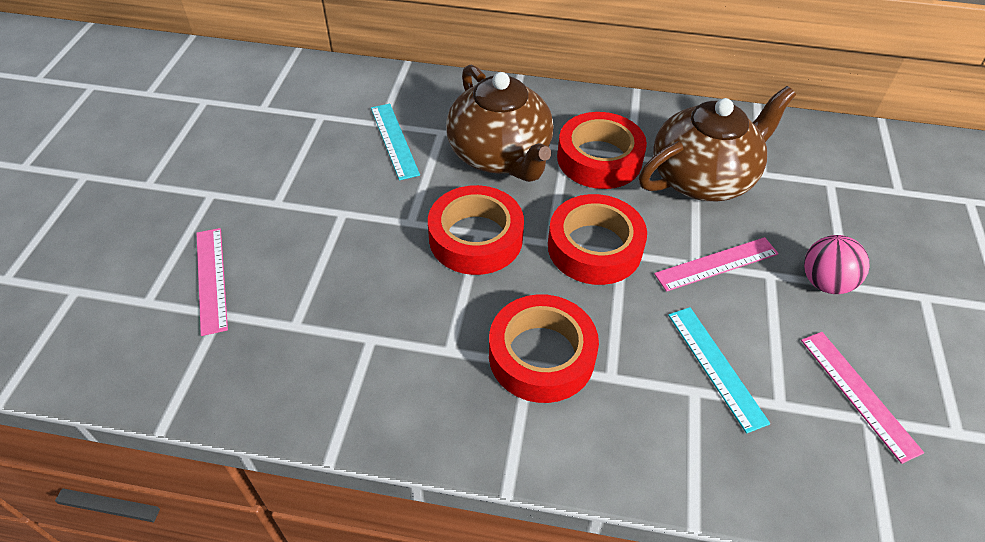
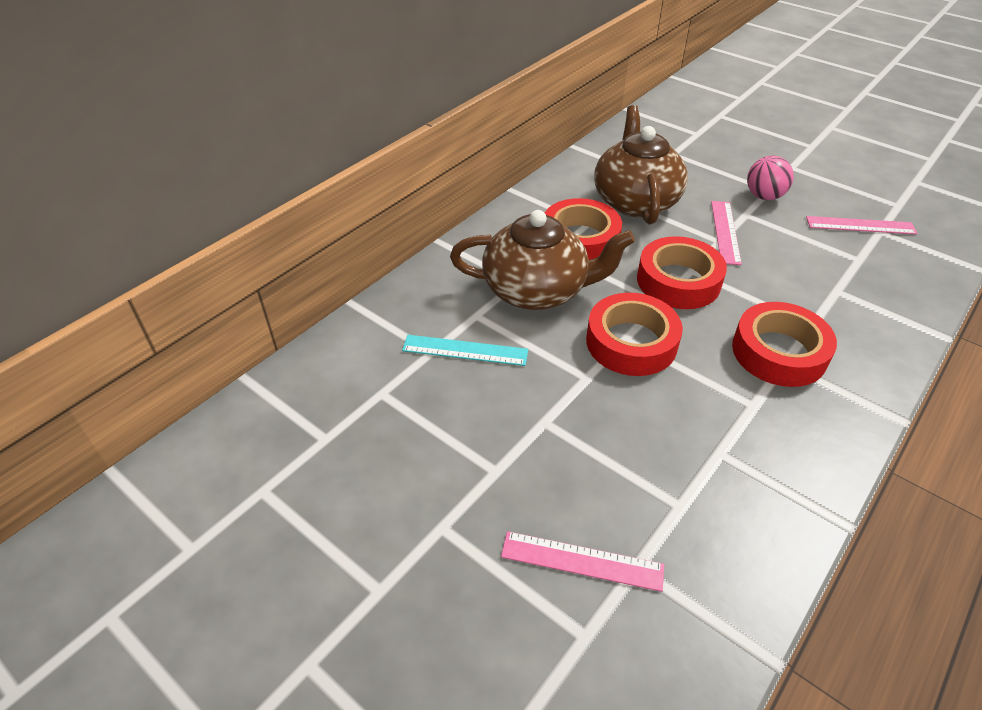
camera: 60 degrees left, 5 degrees down
(715, 367) = (819, 272): turquoise ruler -> none

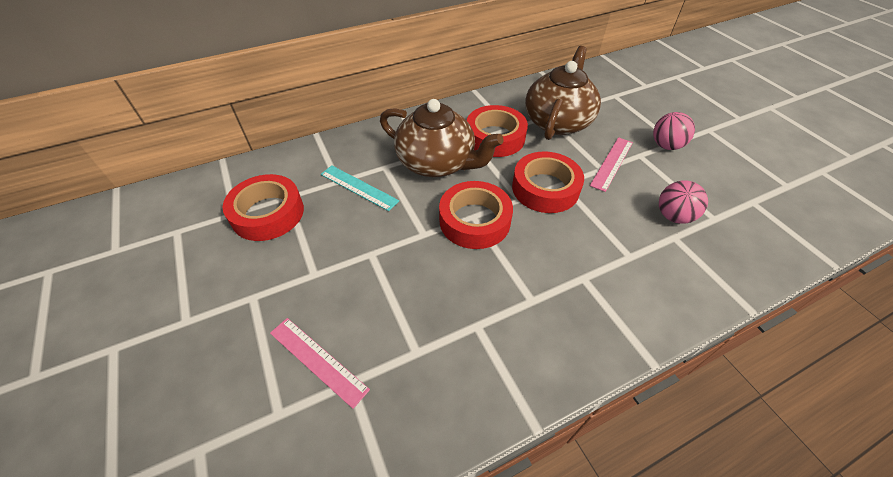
camera: 25 degrees right, 5 degrees up
(779, 352) = (584, 268): red tape -> red tape (268, 213)
(822, 269) = (673, 216): none -> pink ball
(860, 225) = (737, 192): pink ruler -> none

